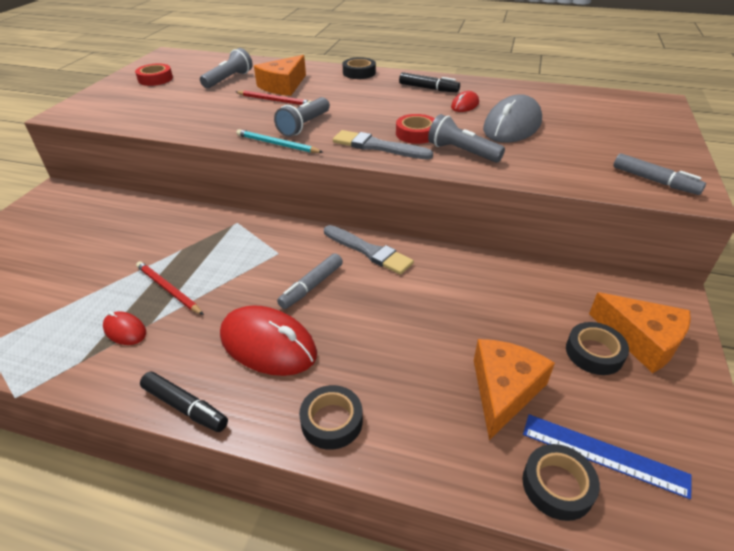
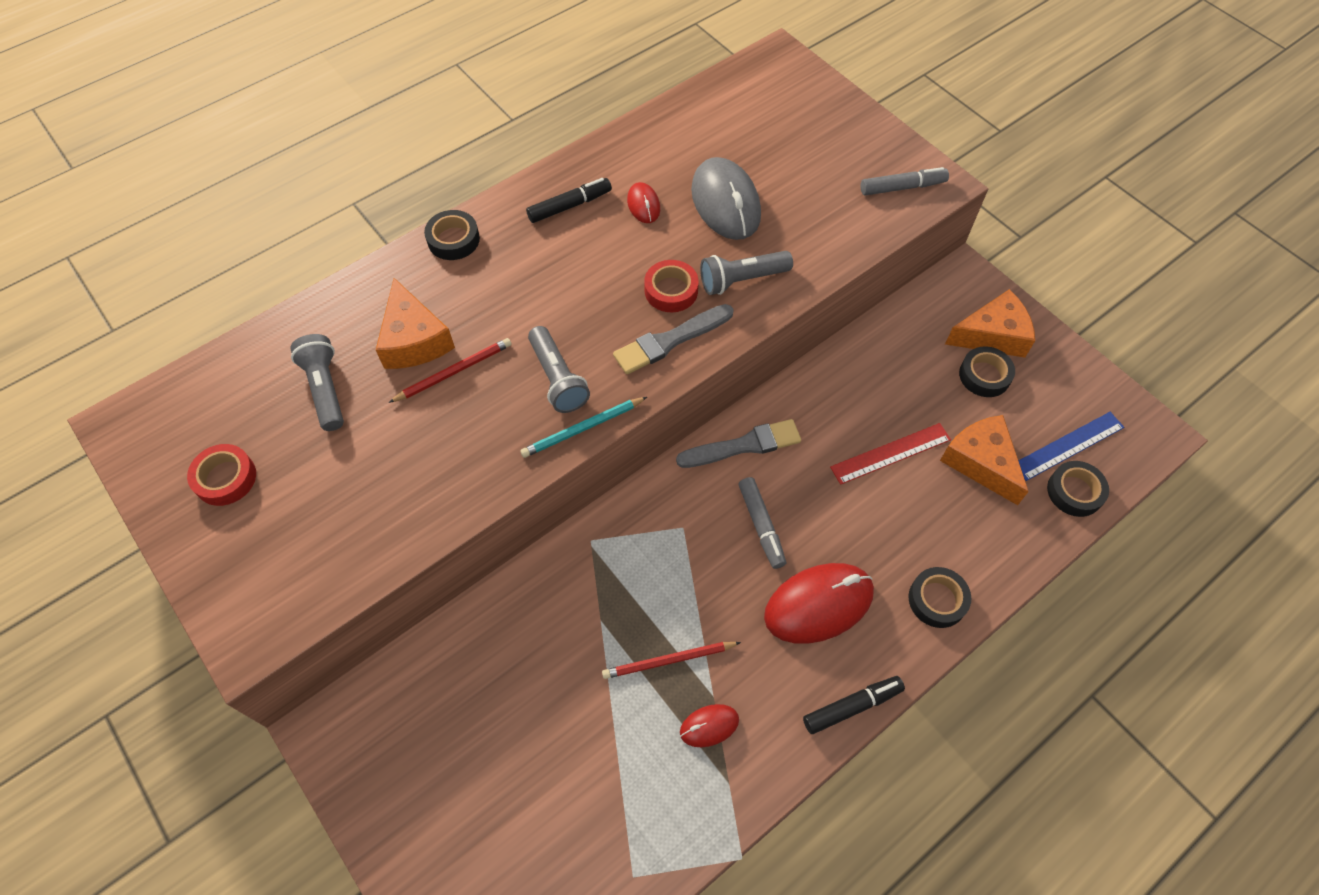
camera: 55 degrees left, 20 degrees up
(446, 327) = (890, 453): none -> red ruler

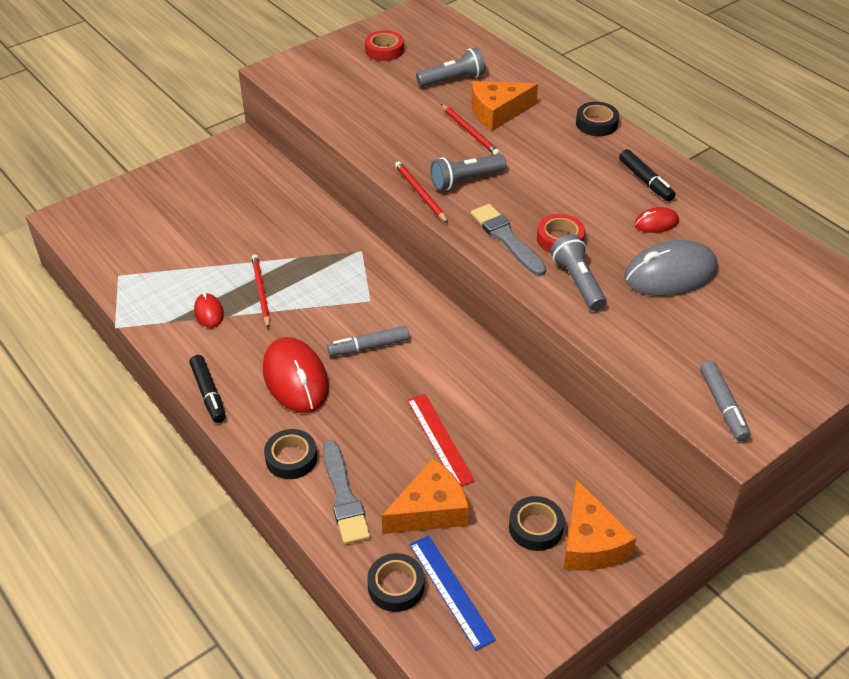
camera: 90 degrees right, 15 degrees down
(583, 428) = (420, 194): turquoise pencil -> red pencil
(743, 445) = (446, 338): grey brush -> grey brush (344, 496)

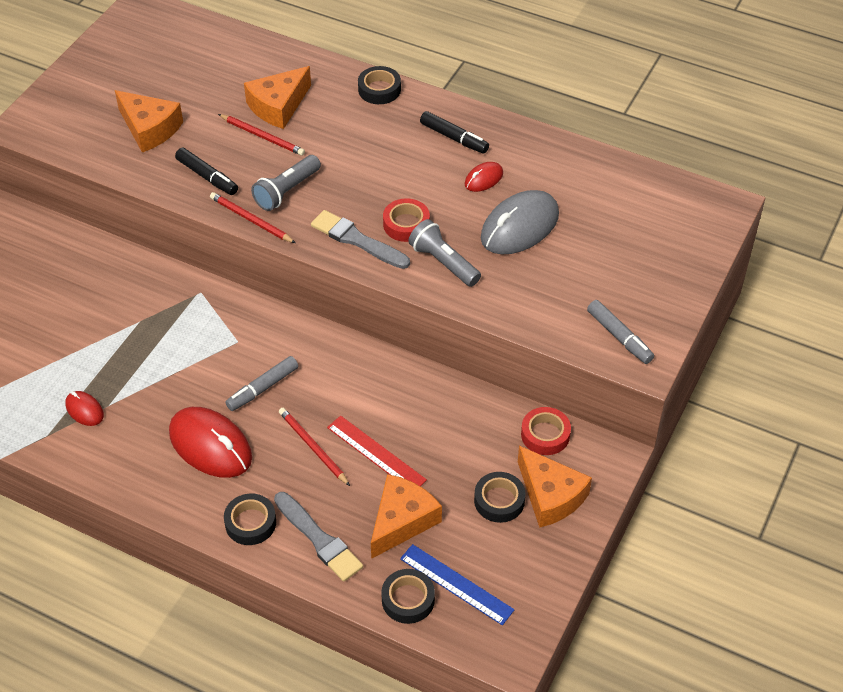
camera: 25 degrees left, 5 degrees up
(208, 393) = (134, 491): black marker -> black marker (207, 177)
(261, 292) = (125, 370): red pencil -> red pencil (313, 447)
(377, 100) = (149, 128): none -> orange cheese
(384, 50) = (124, 68): red tape -> red tape (545, 435)
(453, 79) = (214, 82): grey flashlight -> none

